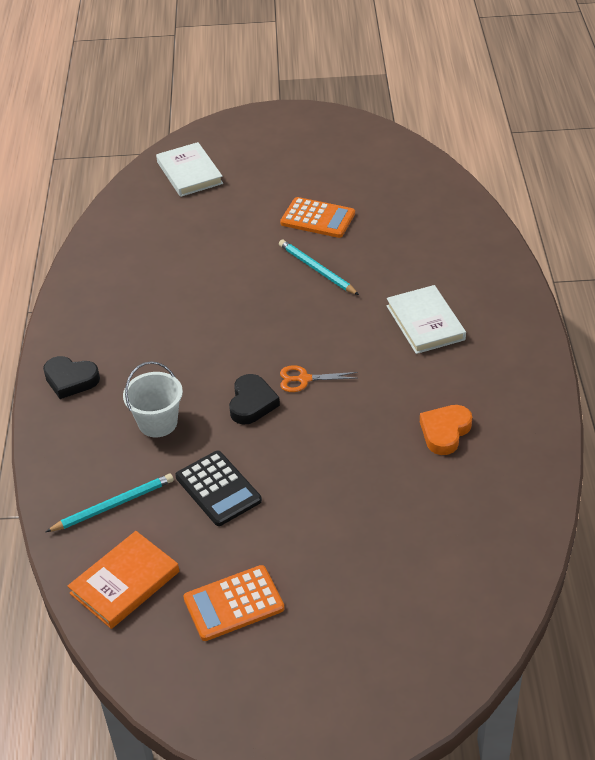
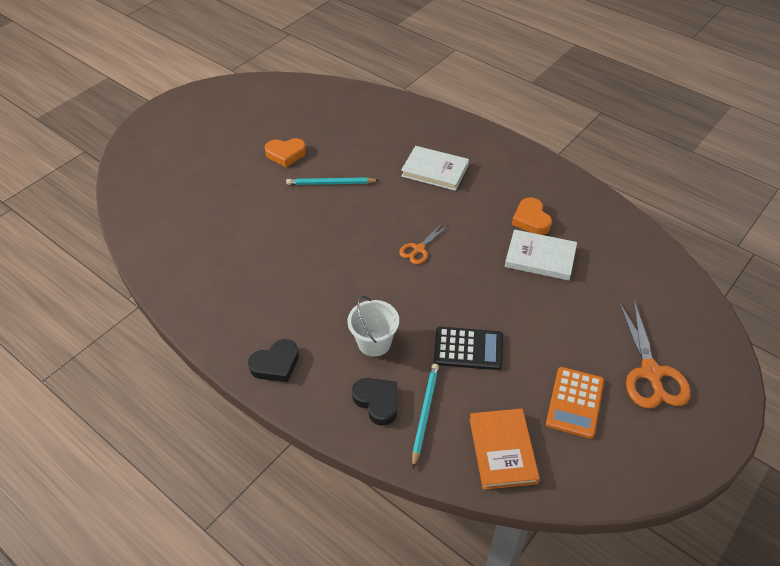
camera: 50 degrees left, 5 degrees up
(189, 173) = (156, 179): white book -> white book (540, 257)
(252, 403) = (411, 285): black heart -> black heart (377, 402)
(317, 218) = (286, 154): orange calculator -> orange heart
(336, 644) = (651, 373): none -> orange scissors

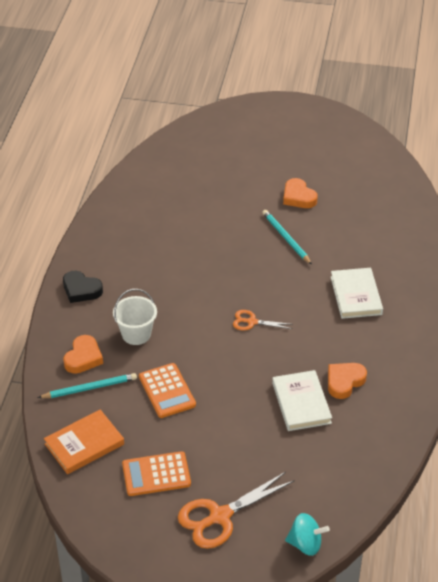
camera: 60 degrees right, 5 degrees down
(377, 402) = (83, 358): black heart -> orange heart
(468, 349) = (167, 391): black calculator -> orange calculator
(708, 324) = (305, 544): none -> turquoise spinning top

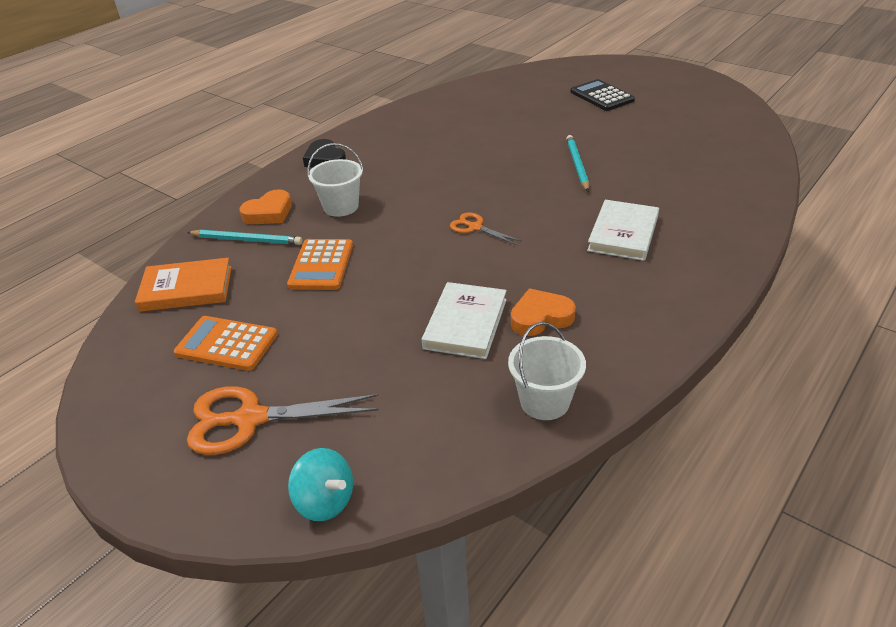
camera: 30 degrees right, 5 degrees down
(259, 154) = (602, 96): none -> black calculator
(298, 197) = (619, 135): orange heart -> none
(383, 439) = (544, 401): none -> white bucket

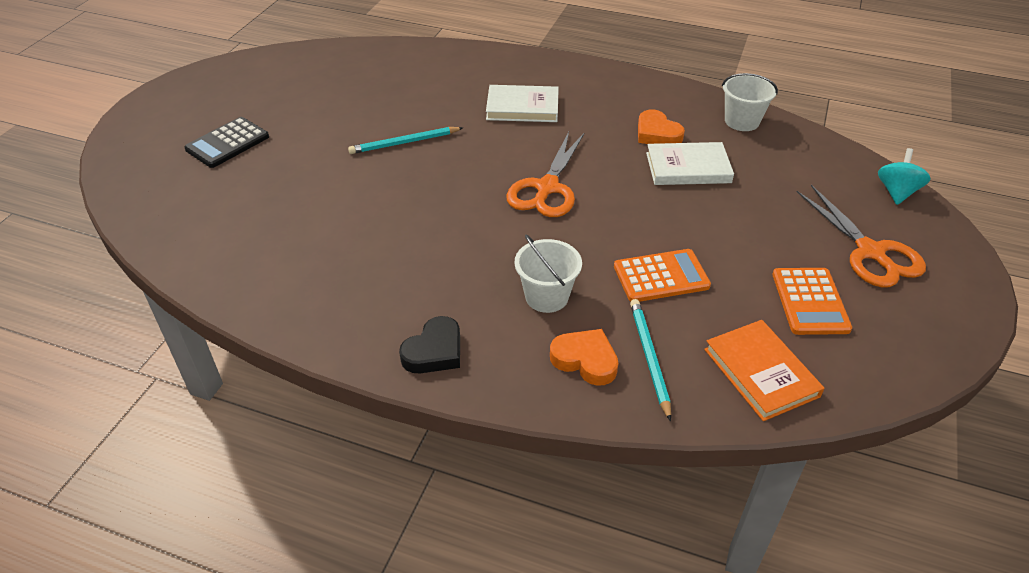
camera: 110 degrees left, 5 degrees up
(475, 227) = (547, 188): orange scissors -> orange scissors, size x1.85

